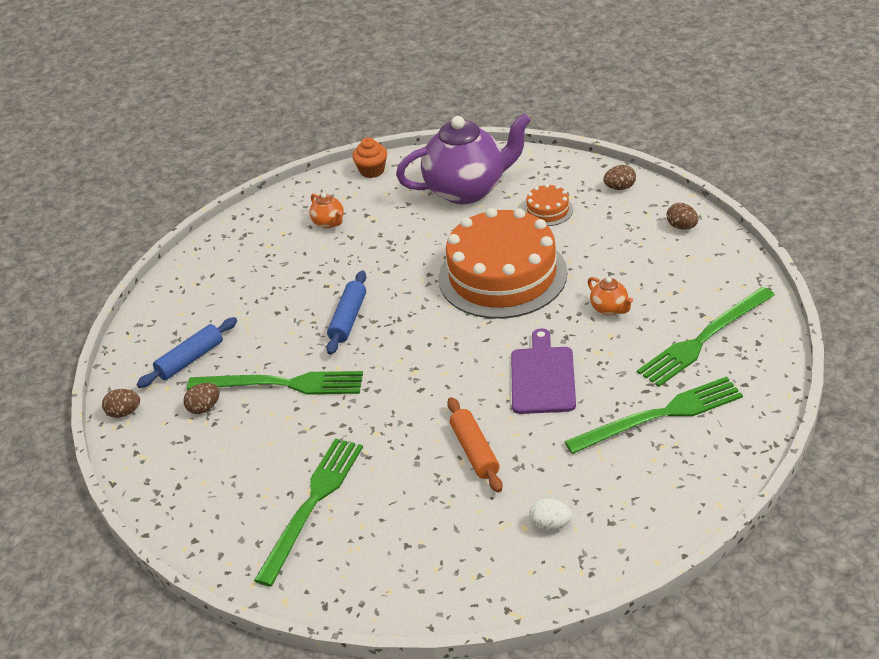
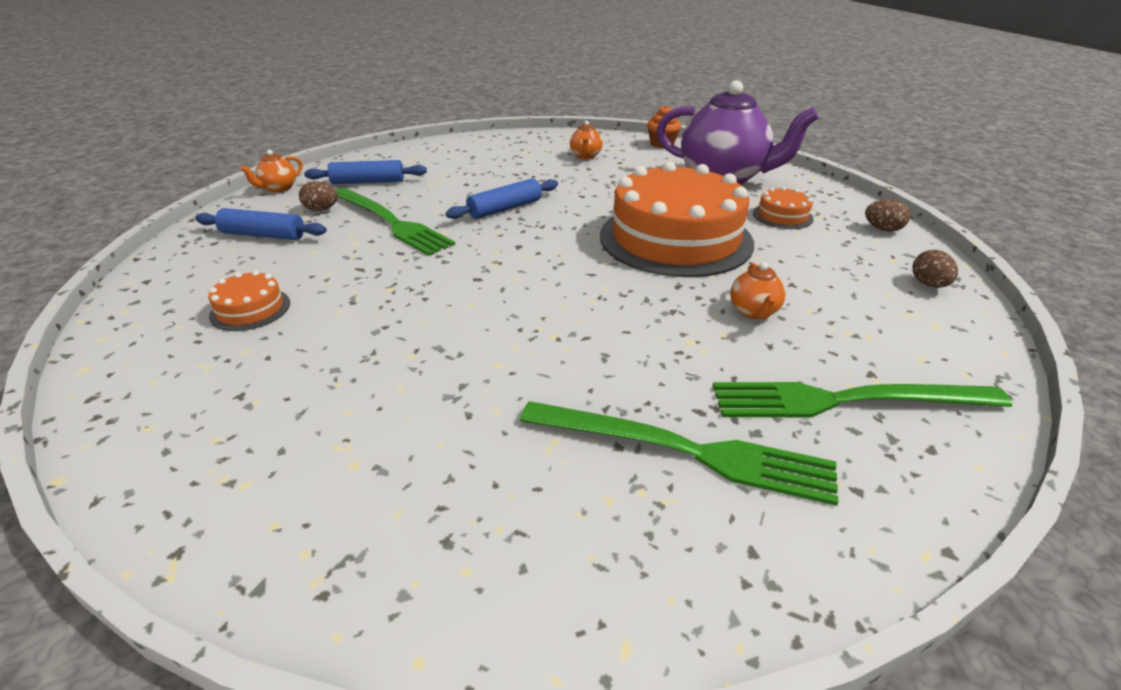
camera: 35 degrees right, 5 degrees down
(124, 413) = (279, 188): brown egg -> orange teapot
(204, 456) = (263, 235): none -> blue rolling pin
(312, 505) = (250, 309): green fork -> orange cake
(474, 451) = (436, 354): orange rolling pin -> none
(542, 377) = (599, 331): purple cutting board -> none
(550, 525) = (381, 485): white egg -> none

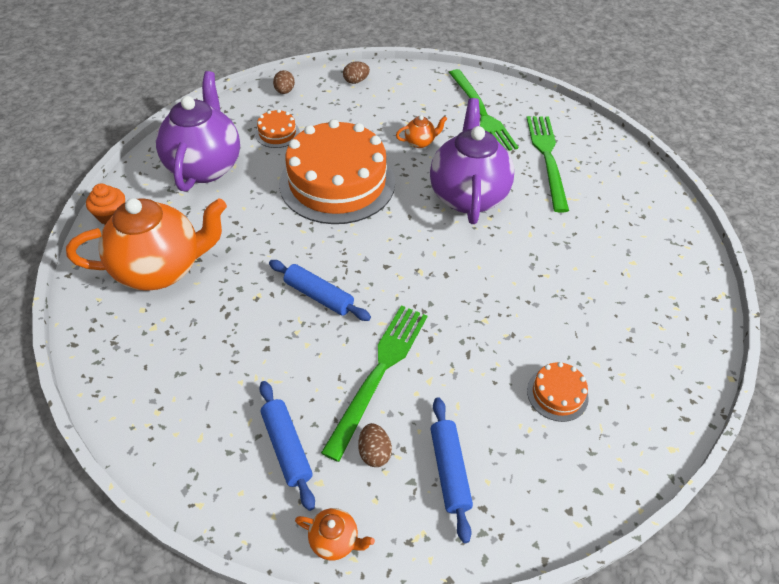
camera: 110 degrees left, 15 degrees up
(585, 156) = (161, 269): orange teapot -> orange teapot, size x2.44
(611, 327) = (467, 196): none -> purple teapot

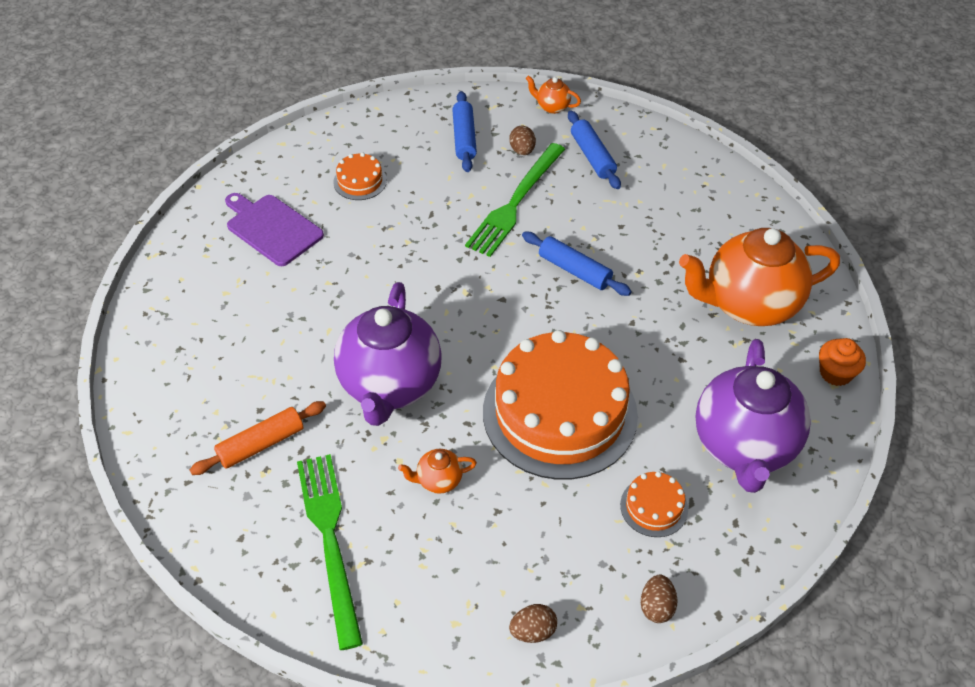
camera: 175 degrees left, 0 degrees up
(547, 158) = (261, 444): green fork -> orange rolling pin
(624, 328) = (272, 228): none -> purple cutting board

